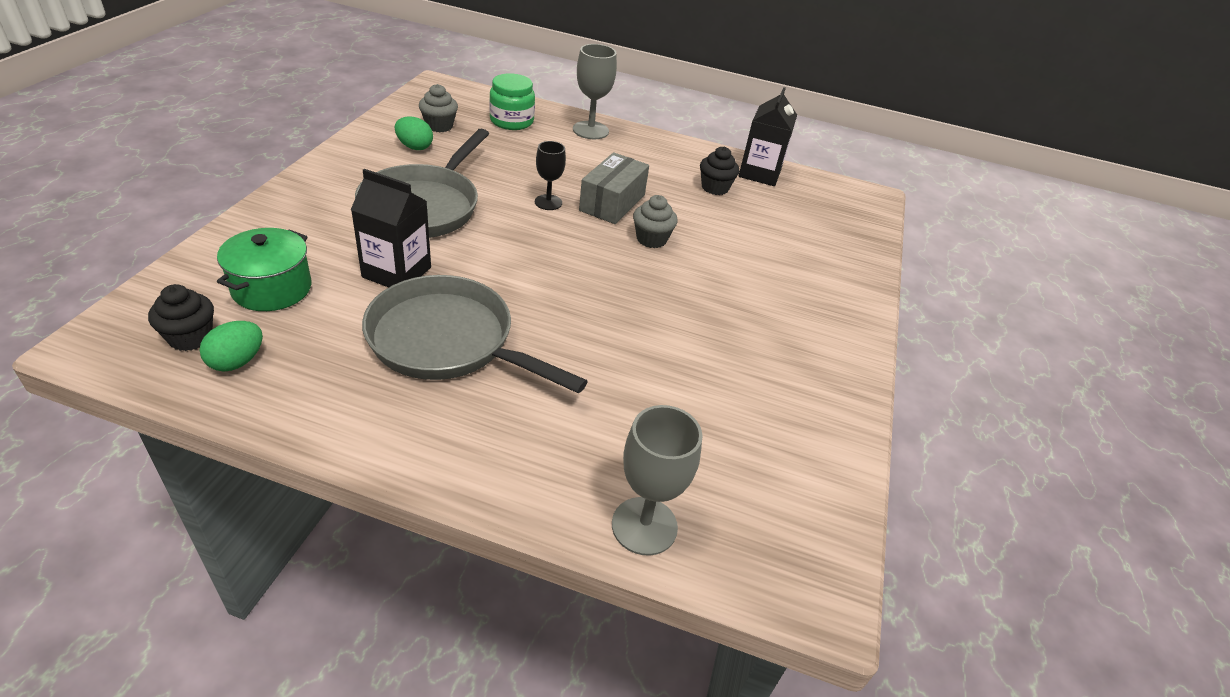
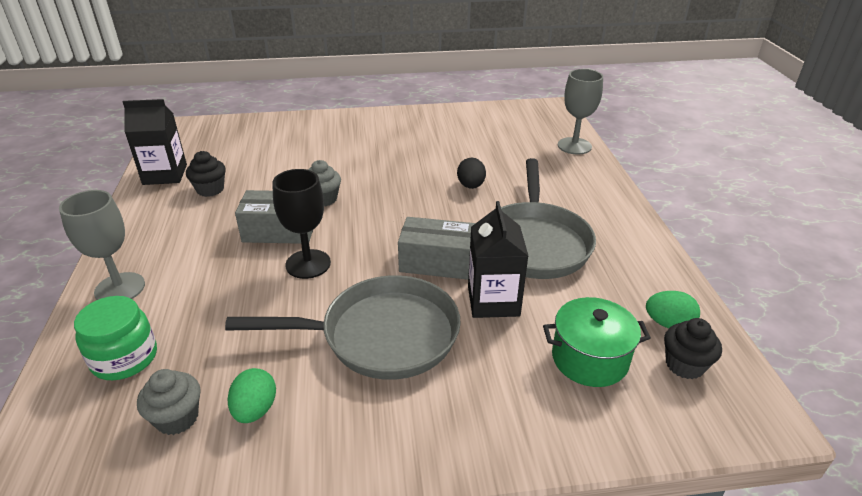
camera: 110 degrees left, 5 degrees down
(483, 265) = (437, 262): none -> grey box
(548, 202) = (308, 264): black goblet -> black goblet, size x1.54
(603, 348) = (471, 186): none -> black egg

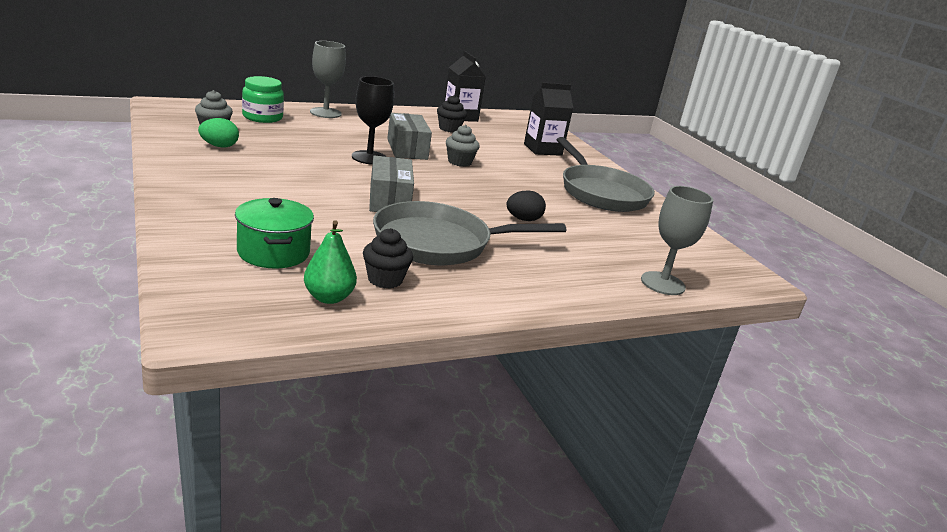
camera: 70 degrees right, 10 degrees down
(381, 335) = (292, 179): grey pan -> grey pan (601, 193)
(493, 301) = (343, 219): black carton -> black carton (542, 149)
(668, 324) = (329, 297): green egg -> green pear
(684, 365) = (268, 297): black cupcake -> black cupcake (385, 279)

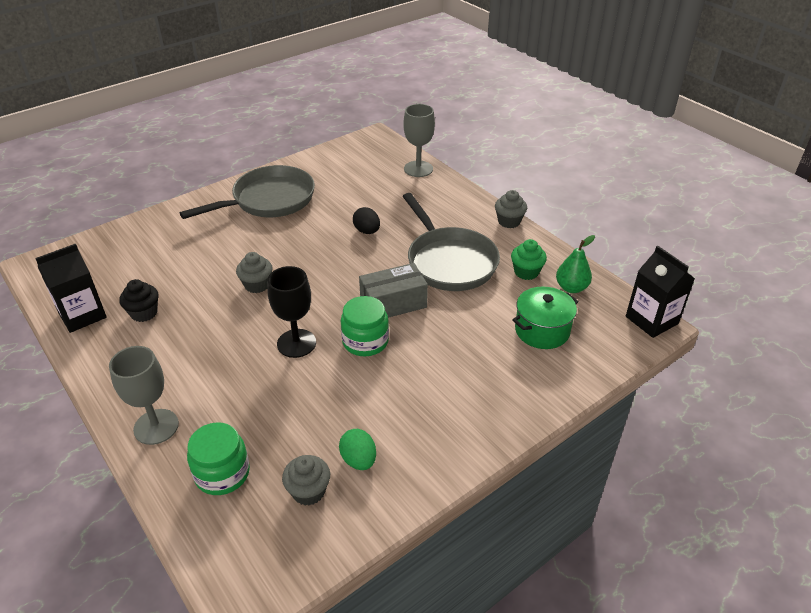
camera: 100 degrees left, 15 degrees up
(346, 178) = (365, 341): none -> green jar
(385, 279) = (526, 272): black cupcake -> green cupcake
(407, 149) = (246, 326): grey box -> none
(505, 306) = (509, 221): none -> grey cupcake
(542, 149) = (169, 241): black carton -> black carton (651, 320)

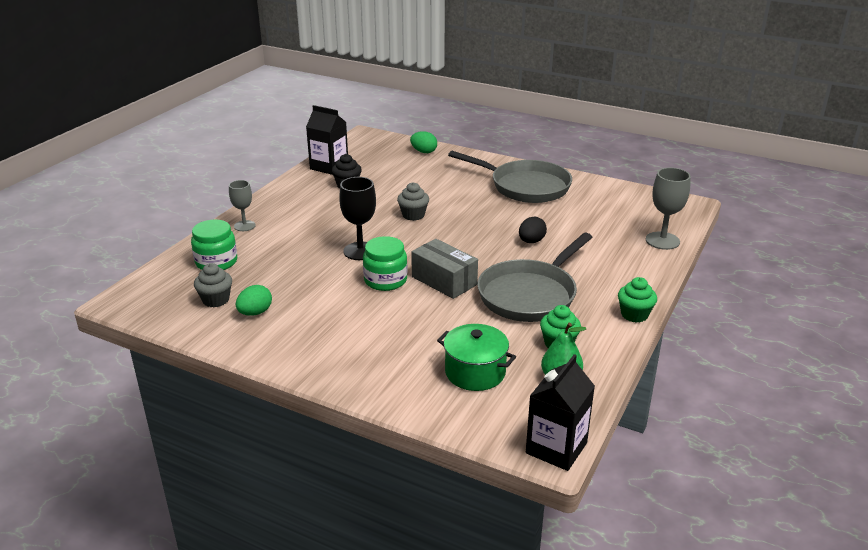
camera: 65 degrees right, 10 degrees down
(129, 236) = (424, 152): none -> green egg
(156, 427) = (244, 226): grey goblet -> grey goblet, size x0.65
(509, 221) = (634, 314): grey cupcake -> green cupcake

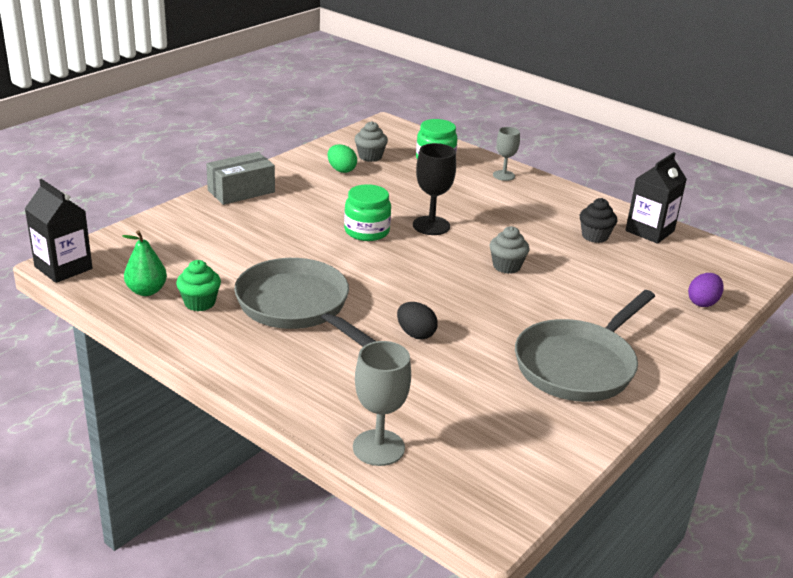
camera: 100 degrees right, 0 degrees up
(424, 152) = (702, 302): green egg -> purple egg
(444, 281) = (351, 261): grey box -> grey box (241, 191)
(475, 372) = (189, 251): green pot -> none
(634, 314) = (218, 366): green cupcake -> none

